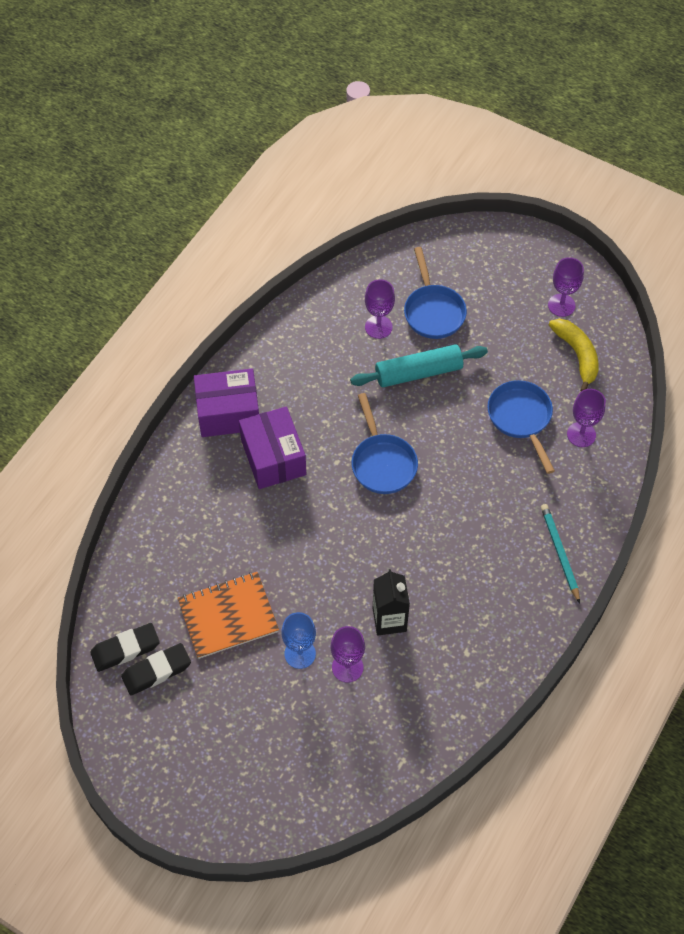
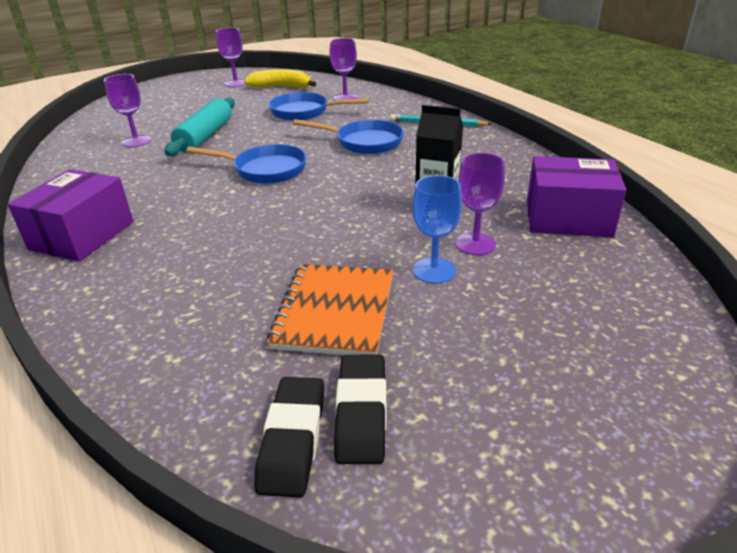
camera: 60 degrees left, 25 degrees down
(273, 457) = (175, 222): purple box -> purple box (568, 218)
(433, 311) = (163, 119): blue pan -> blue pan (364, 142)

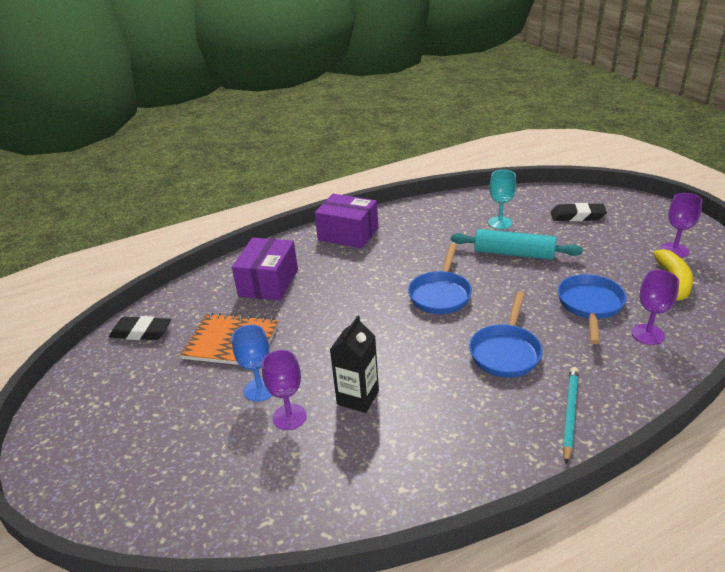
camera: 95 degrees right, 0 degrees up
(136, 141) = (500, 223): purple goblet -> turquoise goblet
(361, 413) = (145, 354): black eraser -> black eraser (577, 216)
(568, 218) = (317, 493): purple box -> purple box (268, 282)

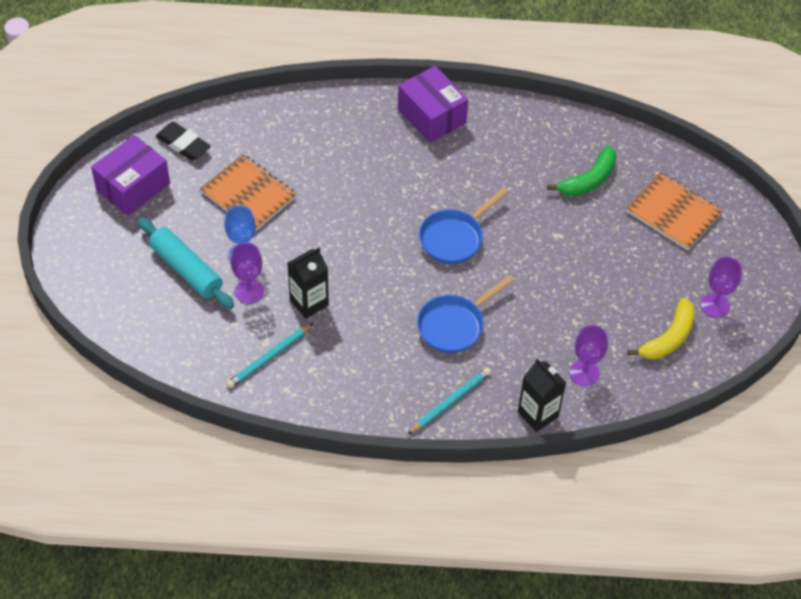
camera: 25 degrees right, 20 degrees up
(268, 282) = (318, 142): purple box -> purple box (133, 187)
(358, 467) = (269, 357): none -> turquoise pencil
(500, 223) = (588, 180): turquoise goblet -> green banana
(514, 254) = (562, 227): turquoise rolling pin -> turquoise rolling pin (186, 270)
(577, 216) = (673, 213): black eraser -> orange notebook
(590, 306) = (568, 320): blue pan -> none
(652, 383) = (538, 414): none -> black carton

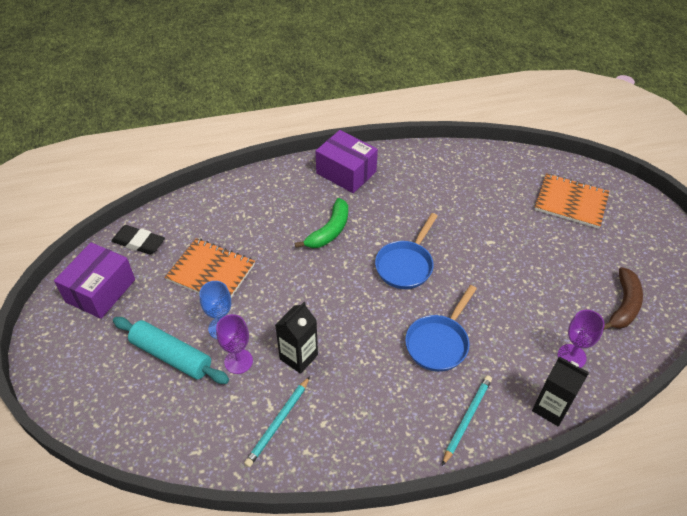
camera: 15 degrees left, 5 degrees down
(588, 180) = (493, 192): green banana -> green banana (329, 231)
(668, 338) = (623, 305): yellow banana -> brown banana
(715, 305) = (644, 267): purple goblet -> none

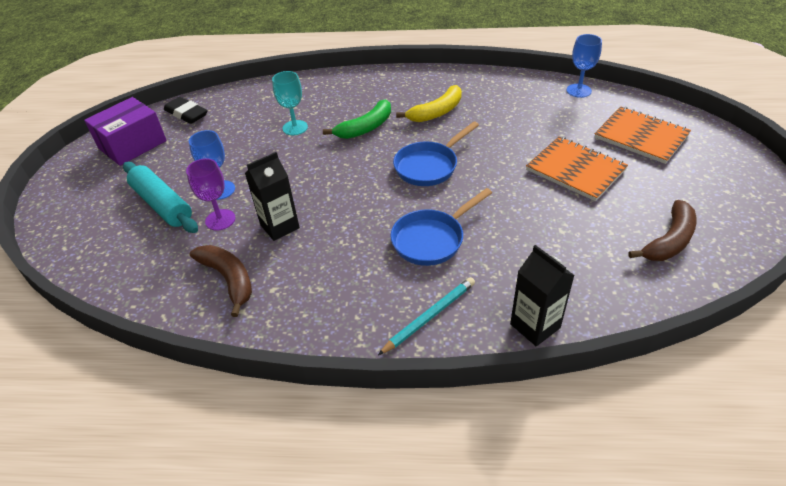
camera: 20 degrees right, 5 degrees down
(211, 272) = (236, 145): orange notebook -> orange notebook (575, 170)
(261, 242) = (295, 128): none -> turquoise goblet
(278, 423) = (229, 279): turquoise pencil -> brown banana
(346, 172) = (406, 84): purple box -> none
(388, 202) = (436, 112): none -> yellow banana
(504, 158) = (578, 90): none -> blue goblet
(571, 356) = (582, 279): purple goblet -> none

